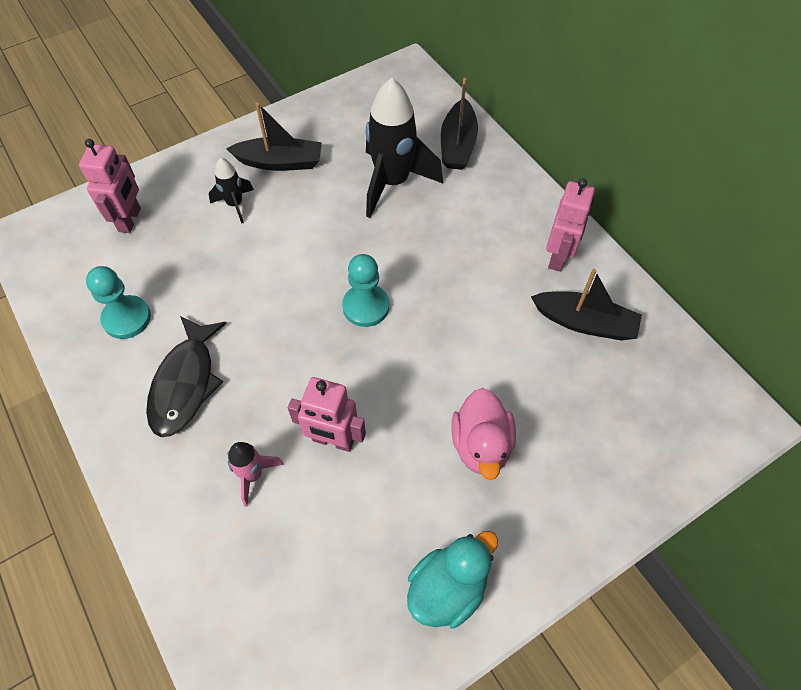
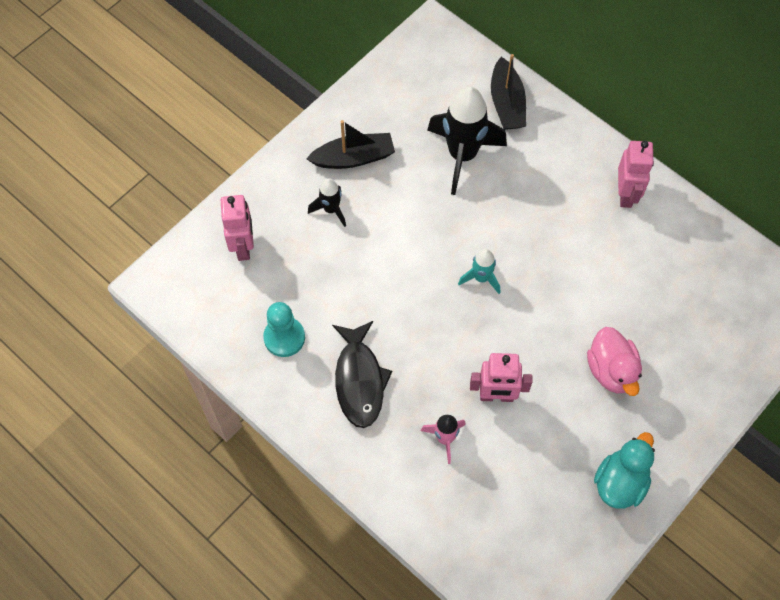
camera: 15 degrees left, 5 degrees up
(366, 306) = (481, 278): turquoise pawn -> turquoise rocket
(585, 322) = (663, 249): black boat -> none

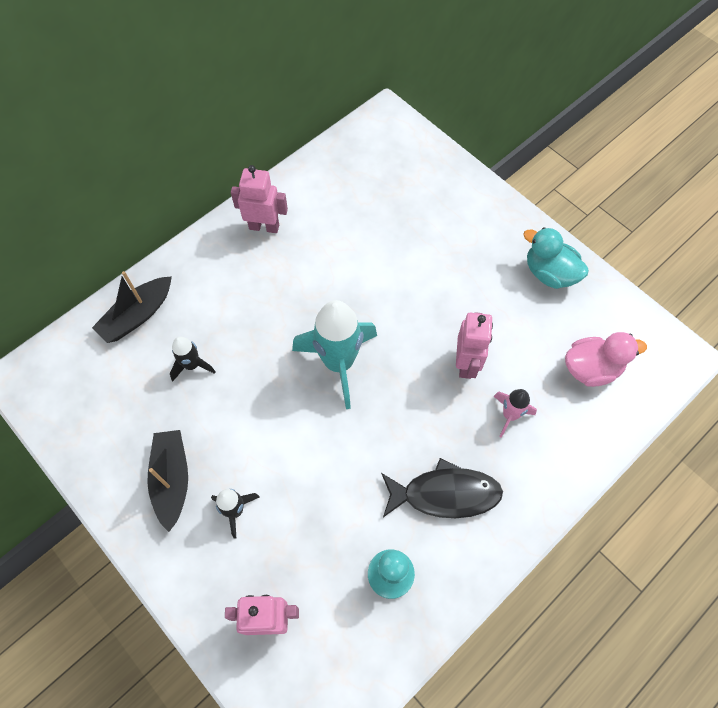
camera: 85 degrees left, 0 degrees up
(462, 155) = (192, 365): black rocket -> black rocket, size x0.50
(481, 278) = (339, 363): turquoise rocket -> turquoise rocket, size x2.00
(507, 103) = (137, 315): black boat -> black boat turned 135 degrees clockwise
(611, 371) = (444, 264): pink duck -> pink duck (591, 369)

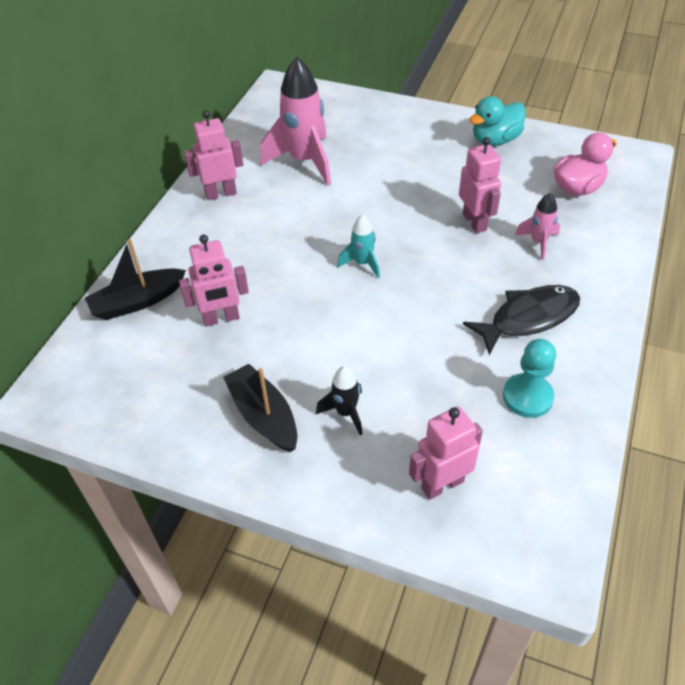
camera: 25 degrees left, 15 degrees down
(137, 315) = (137, 302): black boat -> black boat turned 45 degrees clockwise
(192, 365) = (221, 318): black rocket -> pink robot
(339, 363) = (362, 263): turquoise rocket -> turquoise rocket, size x0.50
(356, 221) = (304, 161): none -> pink rocket
(549, 273) = (495, 140): turquoise duck -> turquoise duck turned 45 degrees counterclockwise

